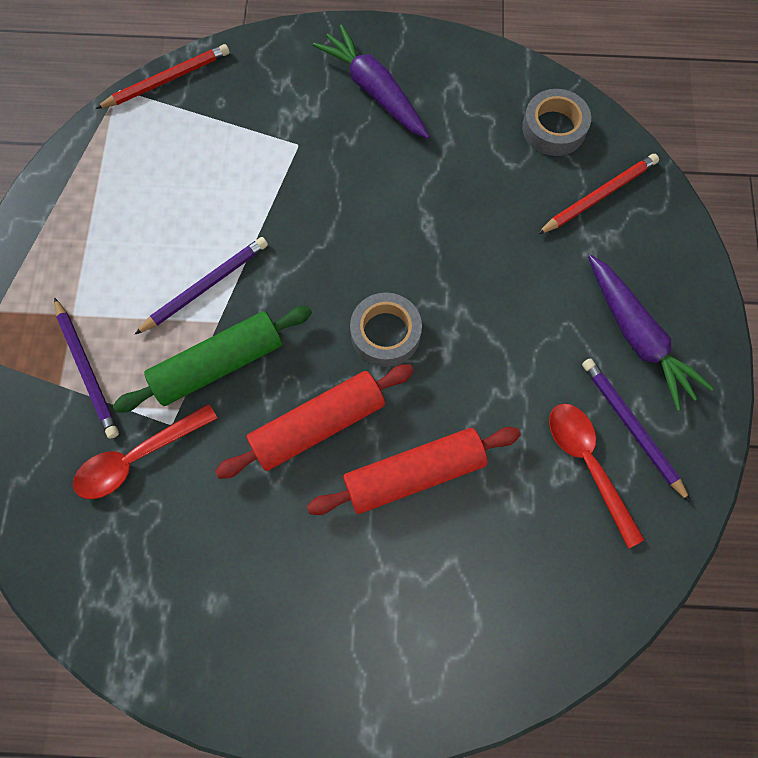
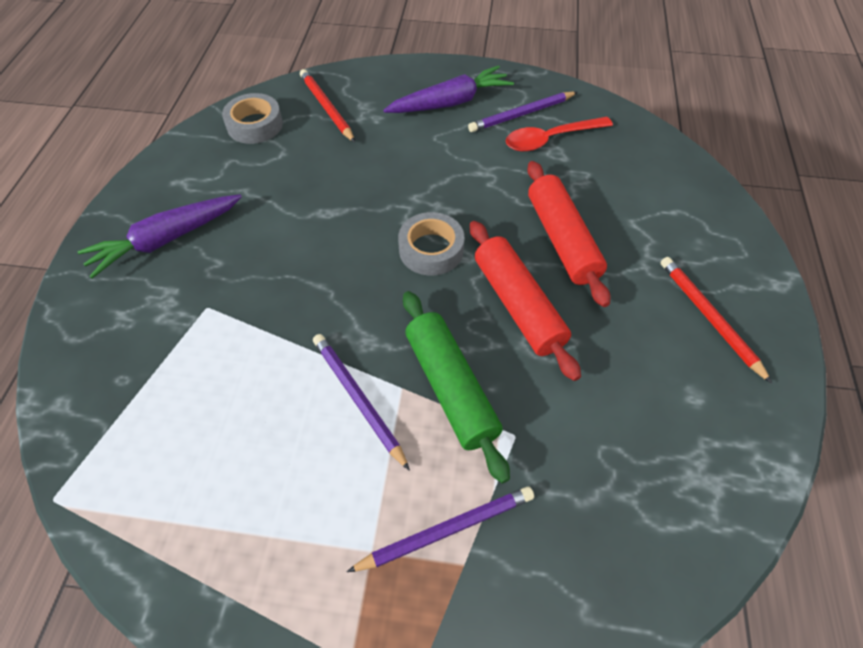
camera: 85 degrees left, 15 degrees down
(137, 458) = (553, 469): red spoon -> none
(167, 80) = (64, 438): red pencil -> red pencil (709, 317)

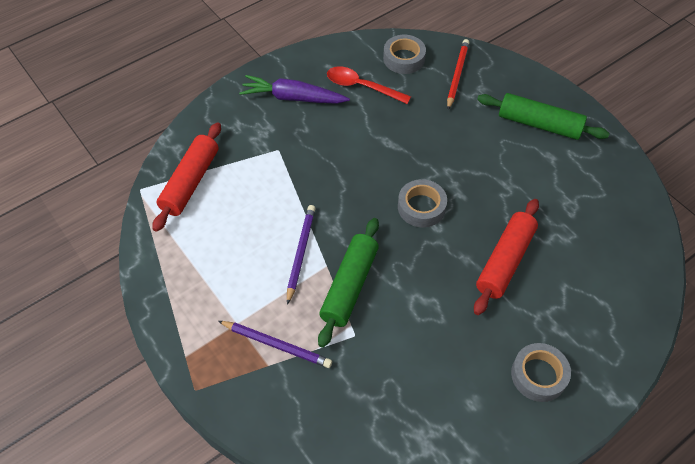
camera: 45 degrees right, 0 degrees up
(450, 103) = (539, 124): purple carrot -> green rolling pin
(518, 305) = (433, 275): red rolling pin -> red rolling pin (190, 182)
(521, 114) = (579, 165): purple pencil -> none
(550, 139) = (577, 195): red spoon -> red spoon (361, 87)
(709, 317) = (538, 375): red pencil -> grey tape

